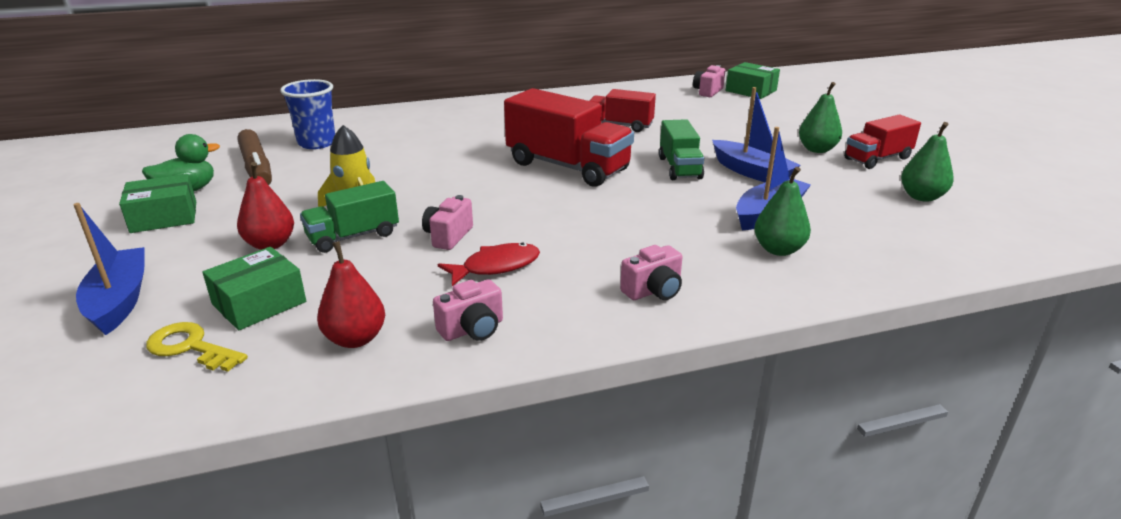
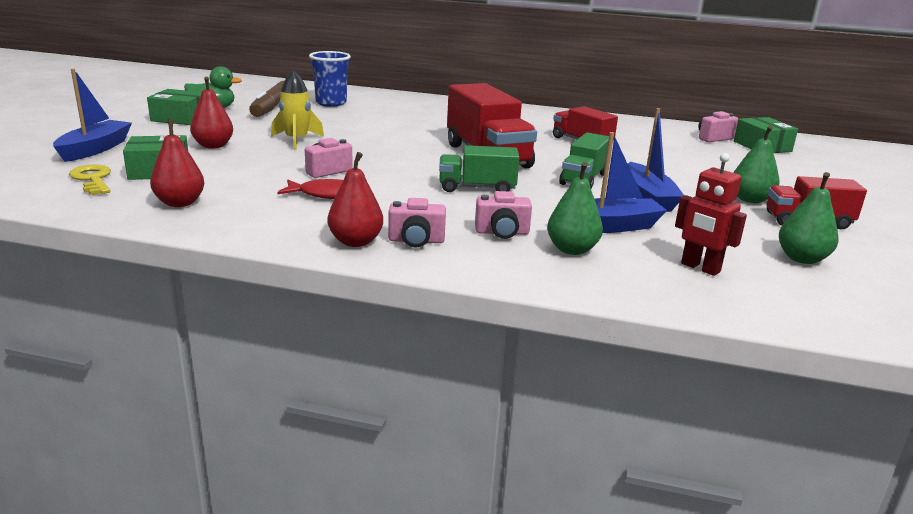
camera: 30 degrees right, 5 degrees down
(353, 236) = (267, 155): green truck -> green truck (477, 188)
(472, 329) = (254, 221): pink camera -> pink camera (502, 233)
(605, 314) = (355, 242): none -> red pear
(880, 232) = (700, 268): none -> red robot

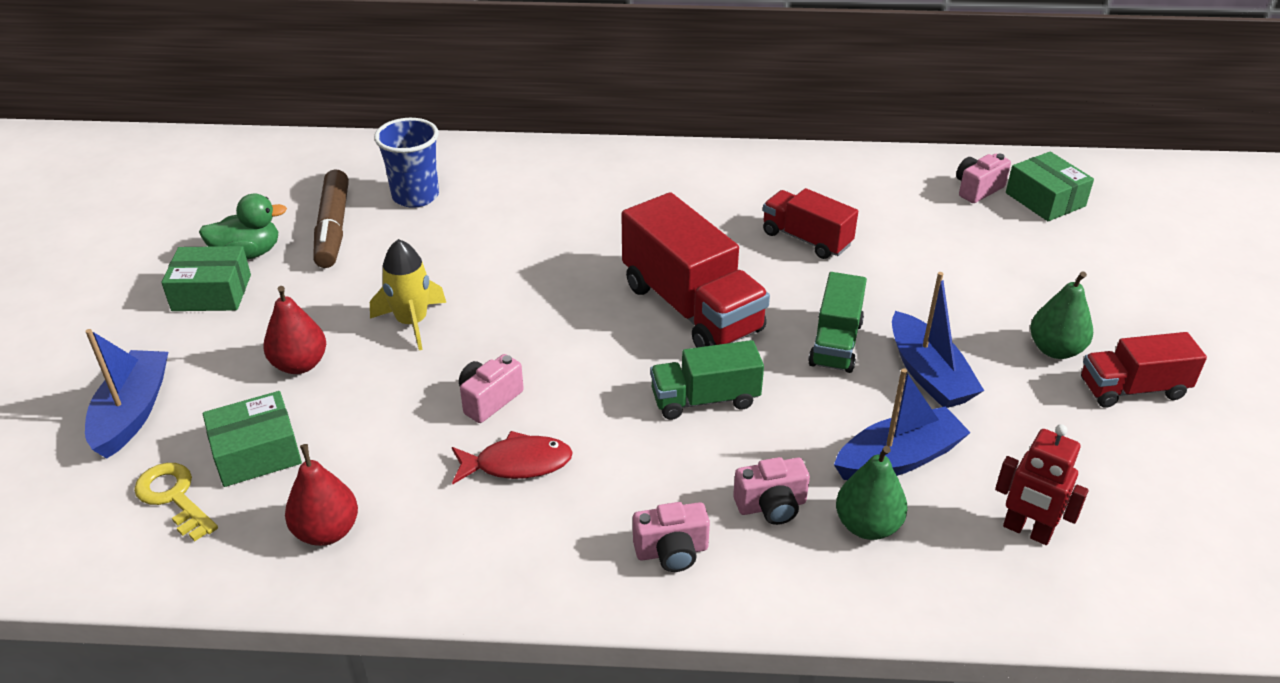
camera: 10 degrees left, 15 degrees up
(355, 242) = (597, 572): red pear -> none
(801, 258) = (1139, 481): green pear -> none

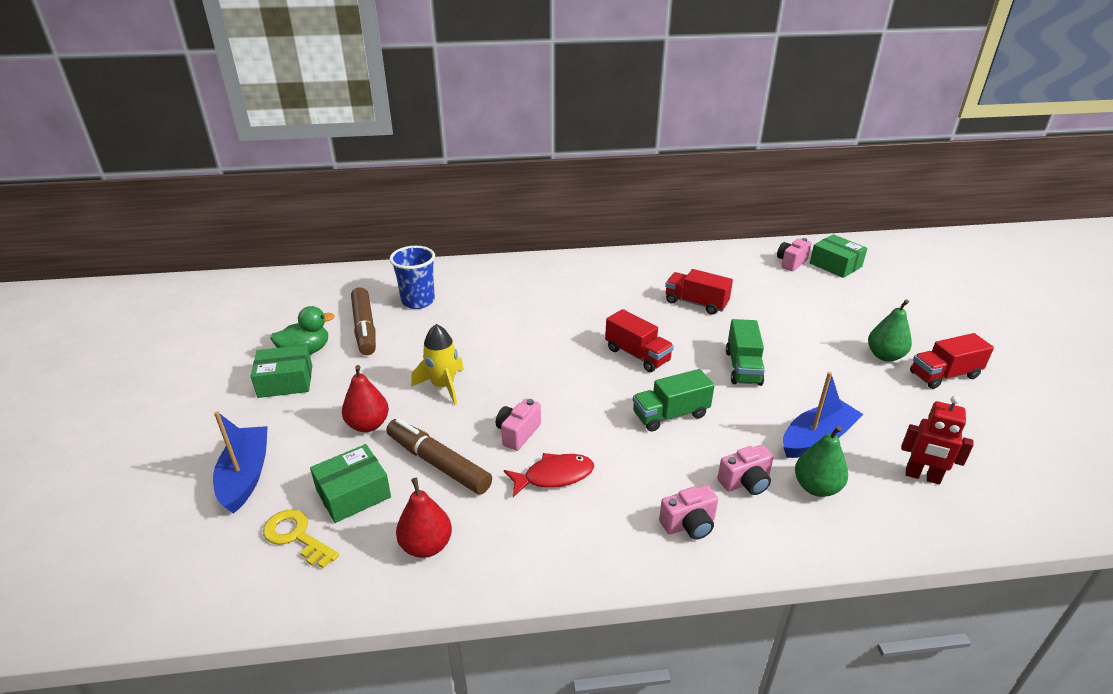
camera: 10 degrees left, 5 degrees down
(373, 427) = (438, 463): none -> brown marker
(691, 308) = (637, 355): red truck -> red truck, size x0.59
(928, 374) = (812, 380): blue boat -> none

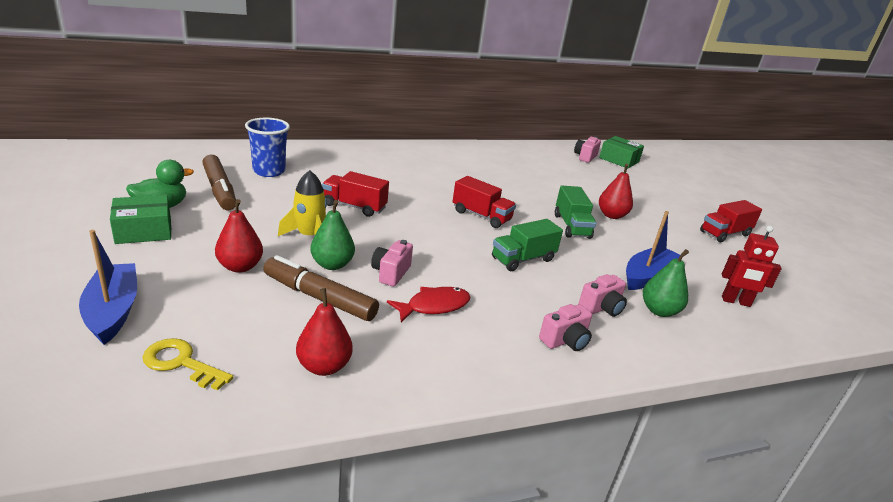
camera: 15 degrees left, 5 degrees down
(353, 493) = (237, 324): green box -> none
(696, 303) = (519, 181): red truck -> red truck (354, 206)
(799, 350) = (611, 215): none -> red pear
(884, 356) = (677, 220): green pear -> green pear (332, 264)

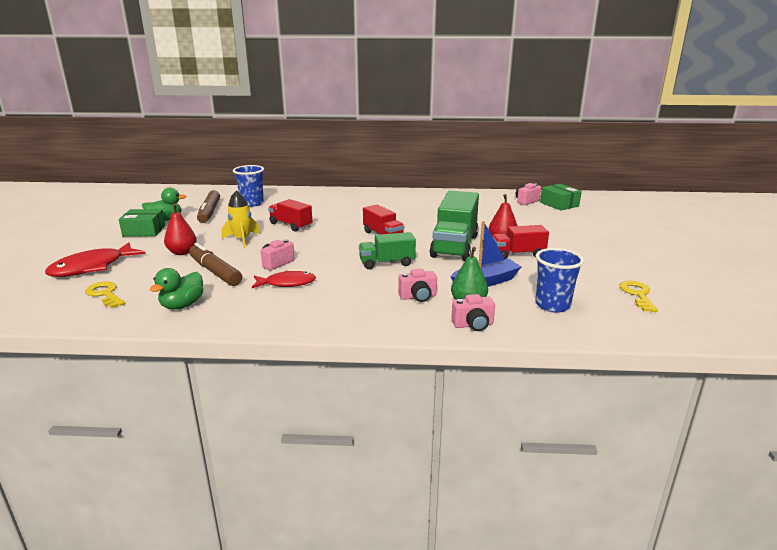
camera: 25 degrees right, 5 degrees down
(113, 311) = (92, 267): blue boat -> red fish
(324, 366) = (182, 305): red pear -> green duck
(332, 264) = (241, 256): green pear -> none
(565, 341) = (364, 312): pink camera -> pink camera (473, 325)
(571, 226) = (454, 246): green truck -> green truck, size x1.70
(725, 233) = (605, 260): red truck -> red truck (517, 254)
(736, 301) = (552, 305): red robot -> blue cup
(790, 277) = (637, 295): none -> yellow key

